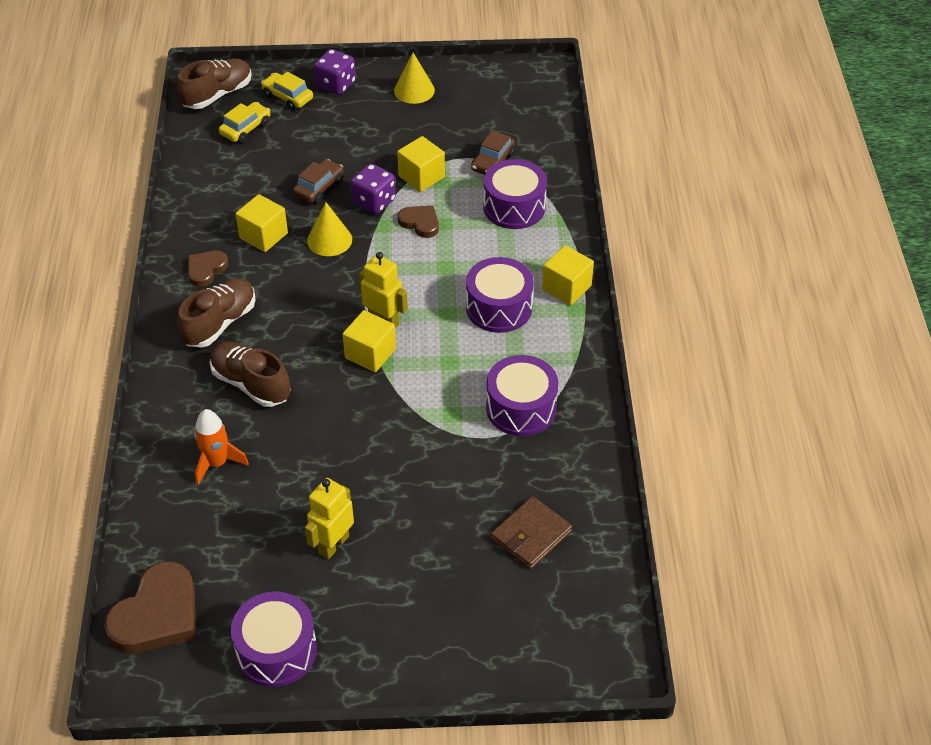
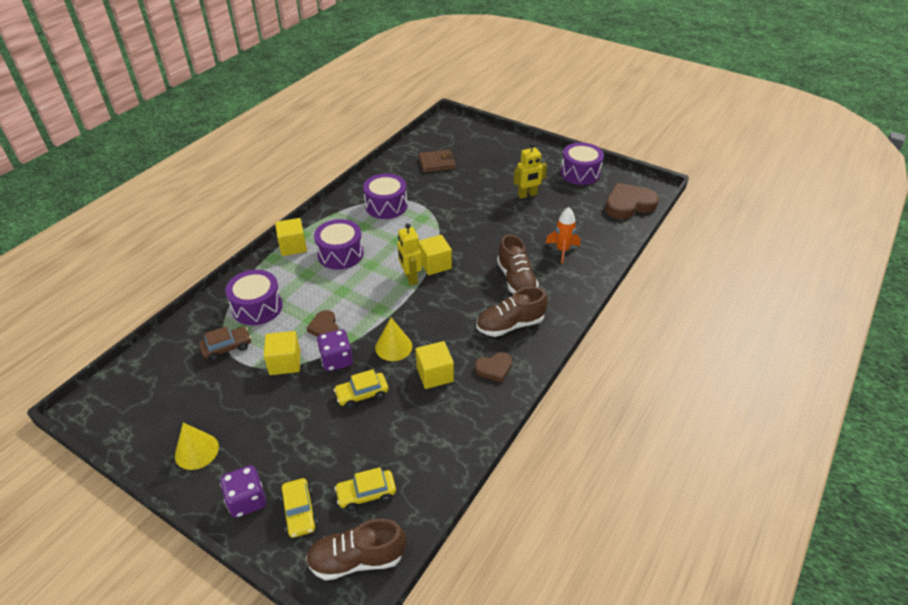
camera: 145 degrees left, 5 degrees down
(319, 187) = (362, 394): brown car -> yellow car

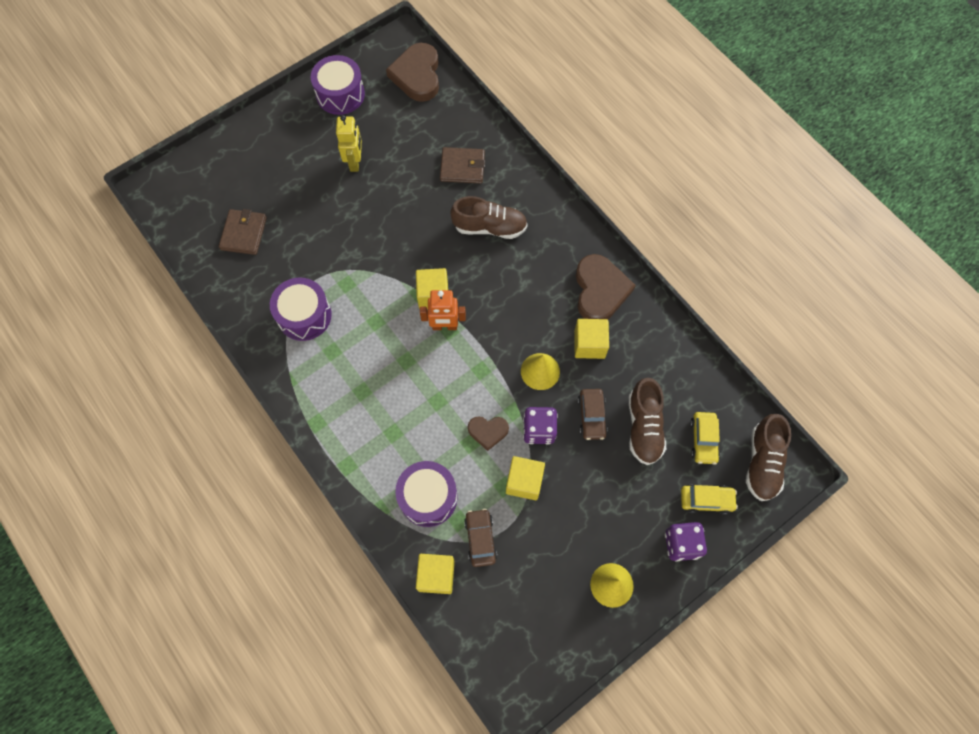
camera: 70 degrees left, 25 degrees up
(293, 246) = (335, 439): yellow cube -> yellow cube (436, 575)
(340, 254) = (373, 388): purple drum -> none
(362, 394) = (592, 416): yellow car -> brown car
(410, 278) = (444, 326): yellow robot -> orange robot
(494, 368) = (600, 290): brown heart -> brown heart, size x1.82
(510, 325) = (550, 256): brown shoe -> brown shoe (644, 427)
(562, 250) = (462, 167): orange rocket -> brown wallet

